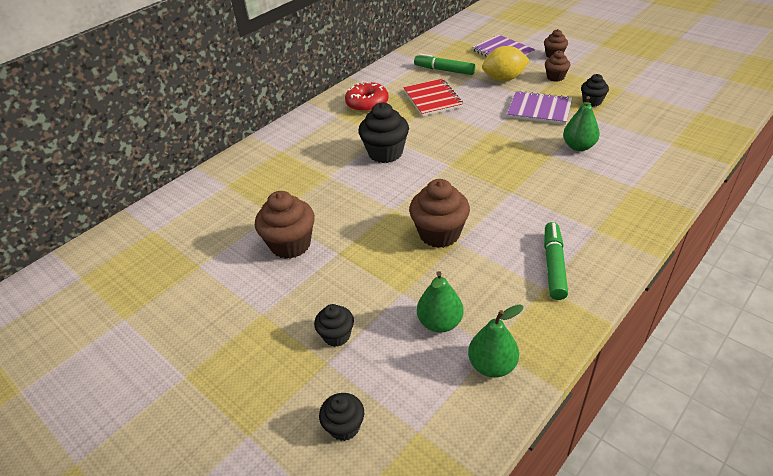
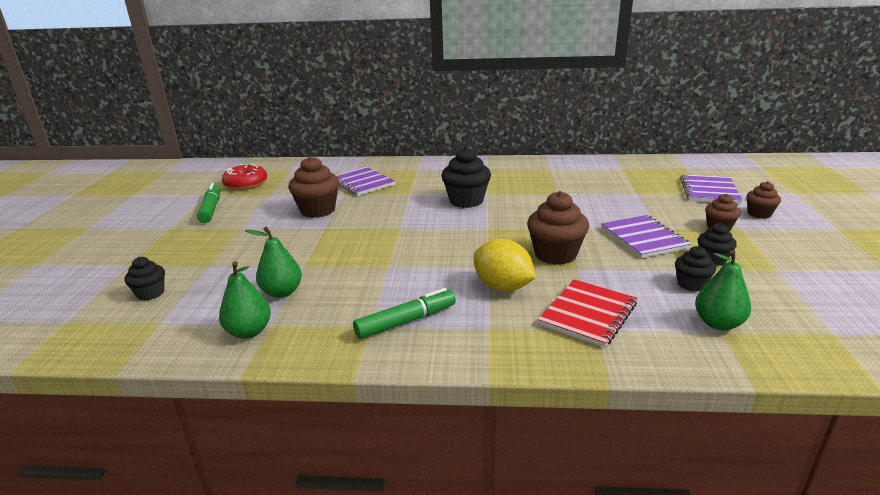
camera: 50 degrees right, 15 degrees down
(263, 193) = (362, 183): none -> purple notebook
(336, 335) = (237, 259): black cupcake -> black cupcake (691, 284)
(367, 103) = (521, 172): red donut -> red donut (246, 184)
(432, 99) = (571, 191): red notebook -> red notebook (588, 314)
(439, 234) = (390, 256): brown cupcake -> brown cupcake (555, 254)
(444, 70) = (624, 180): green marker -> green marker (211, 209)
(504, 79) = (663, 206): yellow lemon -> yellow lemon (502, 287)
(578, 146) = (615, 277): green pear -> green pear (718, 323)

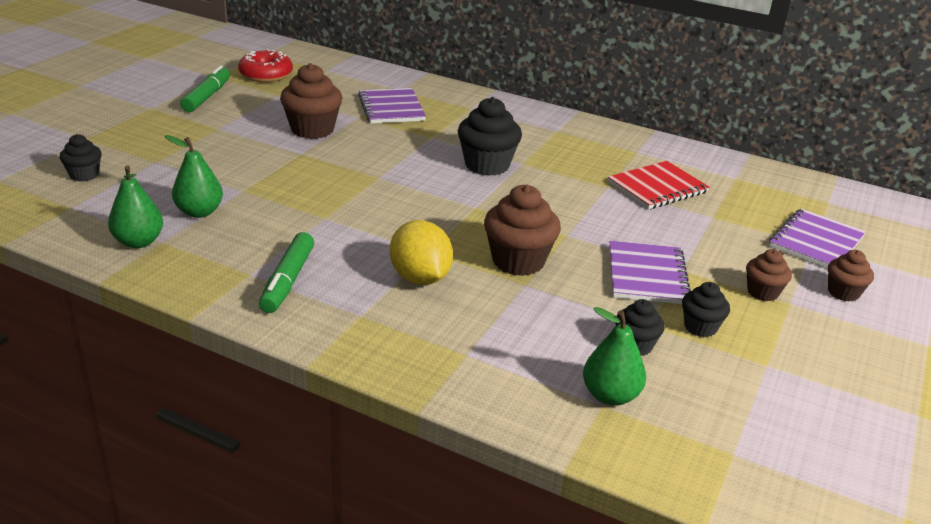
camera: 20 degrees right, 5 degrees up
(406, 321) = (287, 281): green marker -> green marker turned 105 degrees clockwise
(588, 314) = (478, 337): red notebook -> red notebook (657, 187)

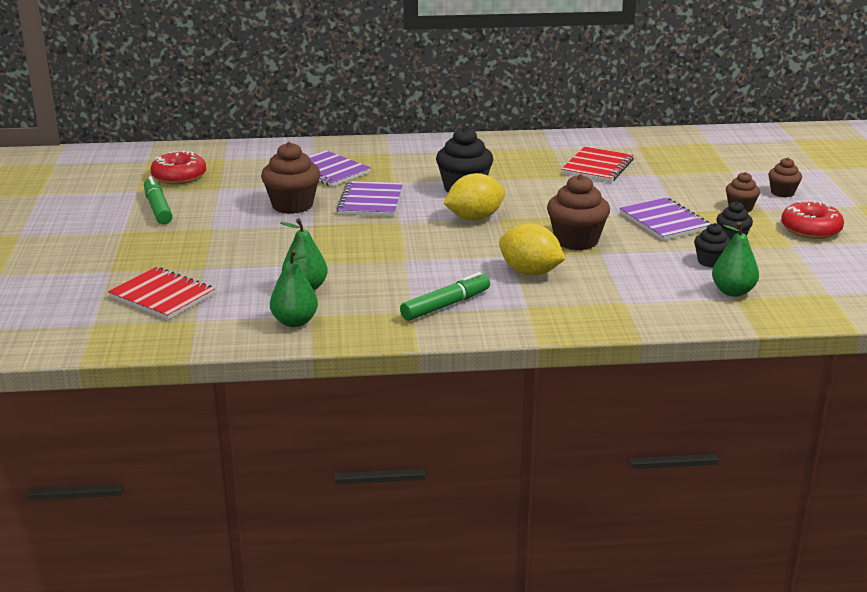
camera: 30 degrees left, 5 degrees down
(84, 175) = (162, 296): black cupcake -> red notebook
(287, 281) = (446, 305): green marker -> green marker turned 105 degrees counterclockwise
(452, 199) = (474, 218): none -> yellow lemon
(816, 242) = (733, 169): purple notebook -> purple notebook (370, 201)
(820, 354) = (810, 229): none -> red donut

